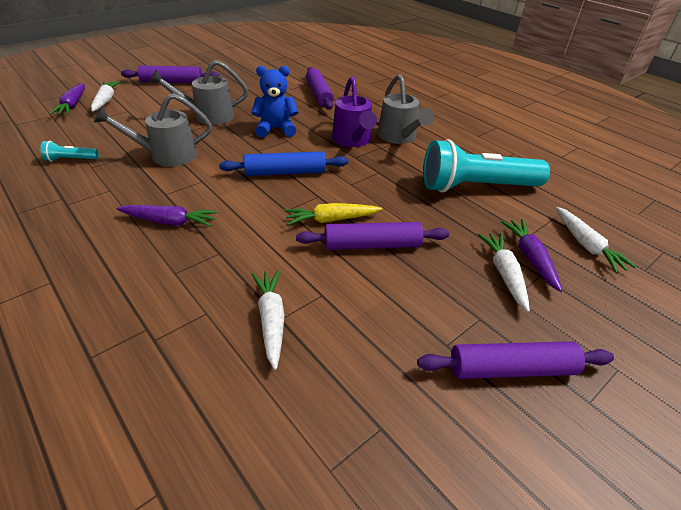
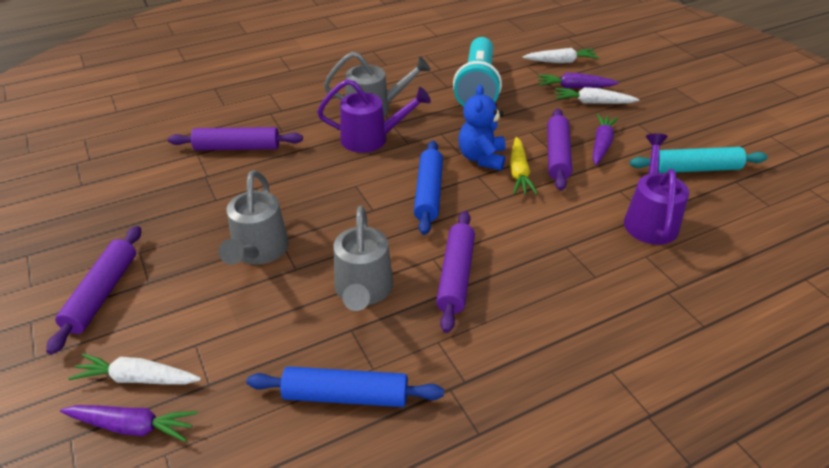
camera: 75 degrees left, 0 degrees up
(71, 160) = (346, 395): turquoise flashlight -> blue rolling pin
(170, 222) = (512, 282): purple carrot -> purple carrot (601, 144)
(271, 319) = (650, 219): white carrot -> purple watering can
(276, 129) = (323, 192): blue teddy bear -> blue teddy bear (481, 158)
(393, 376) = (695, 169): none -> turquoise rolling pin
(511, 368) = (681, 123): purple rolling pin -> purple rolling pin (455, 276)

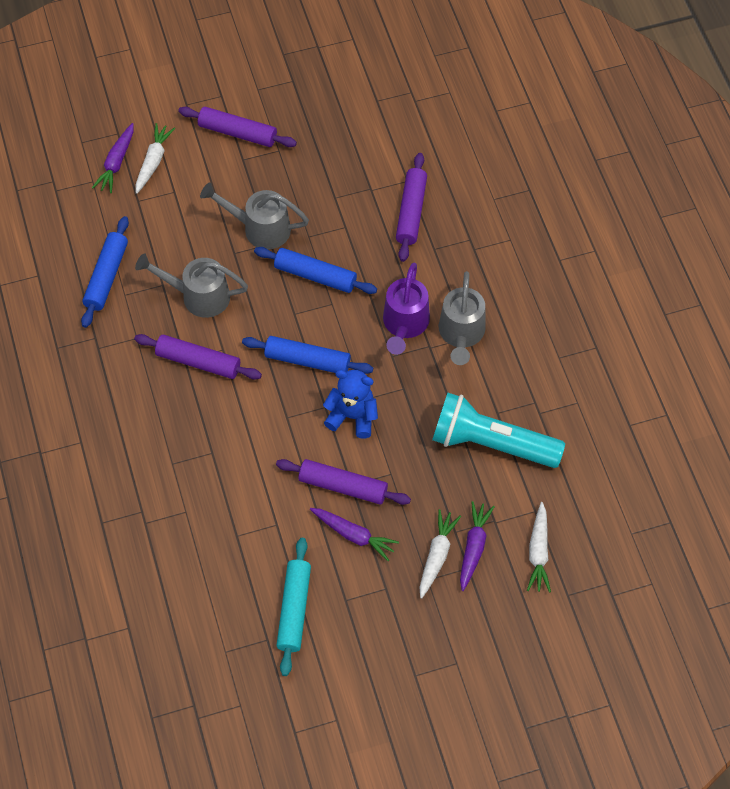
camera: 100 degrees right, 20 degrees up
(321, 200) = (315, 275): none -> blue rolling pin
(519, 173) = (322, 443): yellow carrot -> none
(650, 219) = (230, 534): purple watering can -> none

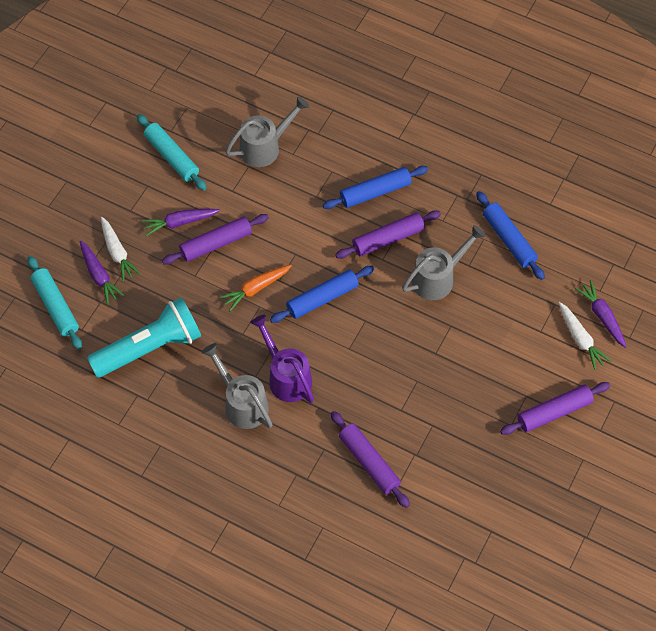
camera: 135 degrees right, 0 degrees up
(259, 228) = (455, 357): grey watering can -> grey watering can (265, 147)
(315, 275) = (381, 357): blue rolling pin -> blue rolling pin (375, 192)
(352, 416) = (255, 289): blue teddy bear -> orange carrot
(538, 552) = (56, 306): white carrot -> turquoise rolling pin

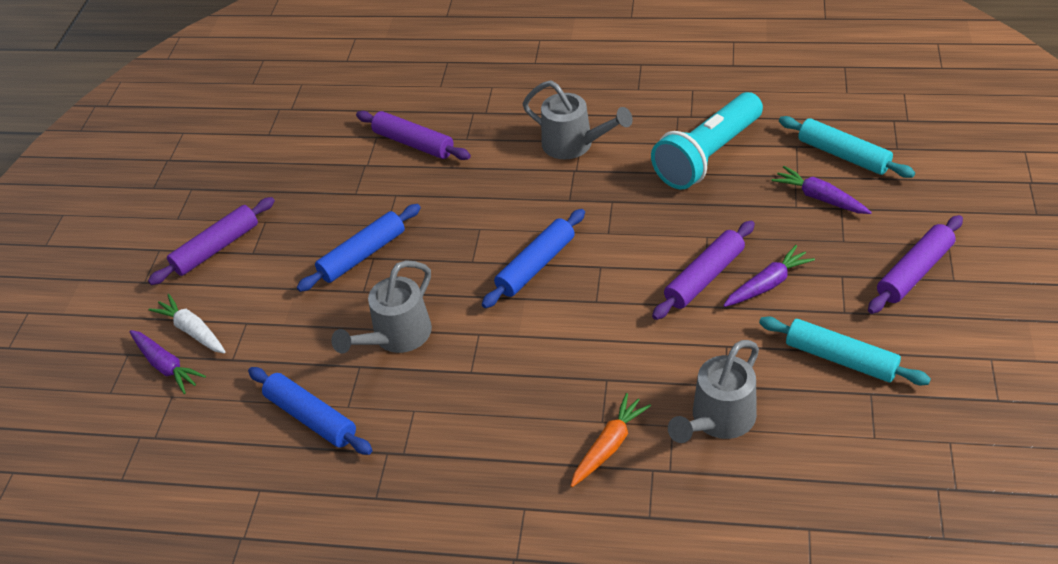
camera: 165 degrees right, 15 degrees down
(117, 253) = (818, 226): white carrot -> none
(255, 289) = (623, 248): orange carrot -> orange carrot (609, 445)
(286, 376) = (539, 181): purple watering can -> none
(375, 192) = (525, 414): blue rolling pin -> blue rolling pin (362, 255)
(388, 239) = (481, 360): purple rolling pin -> purple rolling pin (914, 272)

